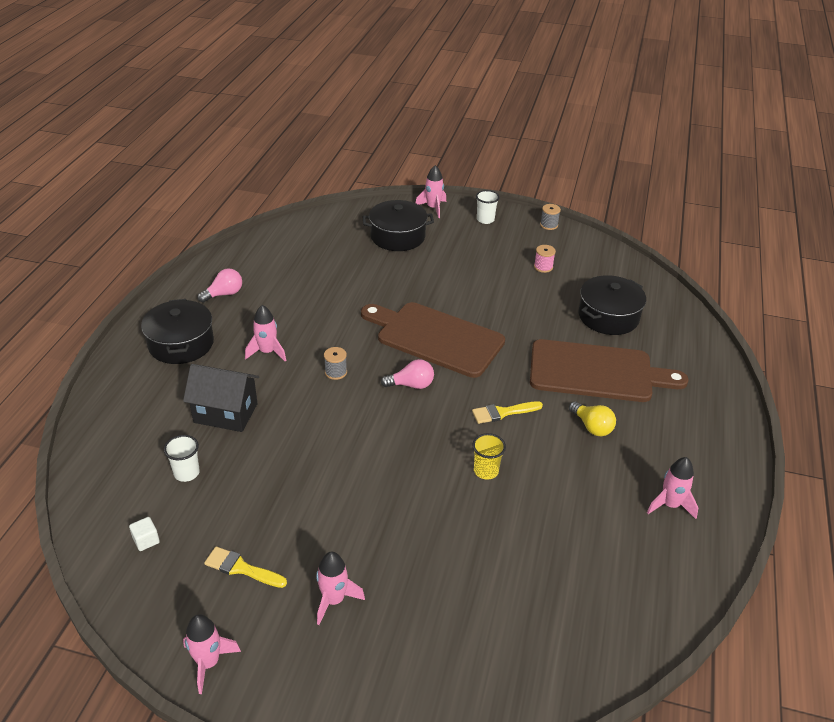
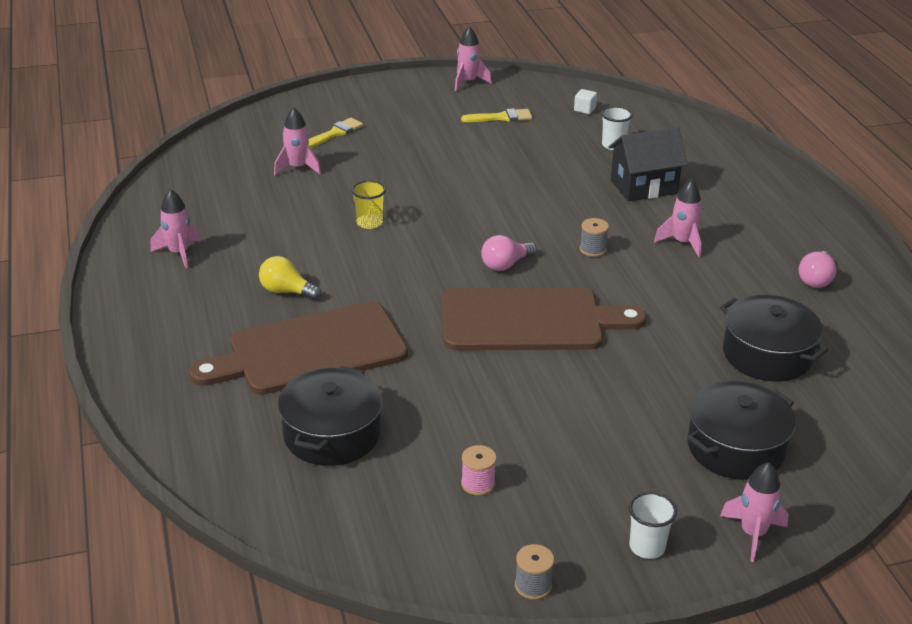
camera: 150 degrees right, 5 degrees down
(181, 344) = (771, 220): black pot -> black pot (767, 355)
(334, 600) = (420, 123): pink rocket -> pink rocket (297, 167)
(503, 412) = (389, 273): yellow brush -> yellow brush (335, 133)

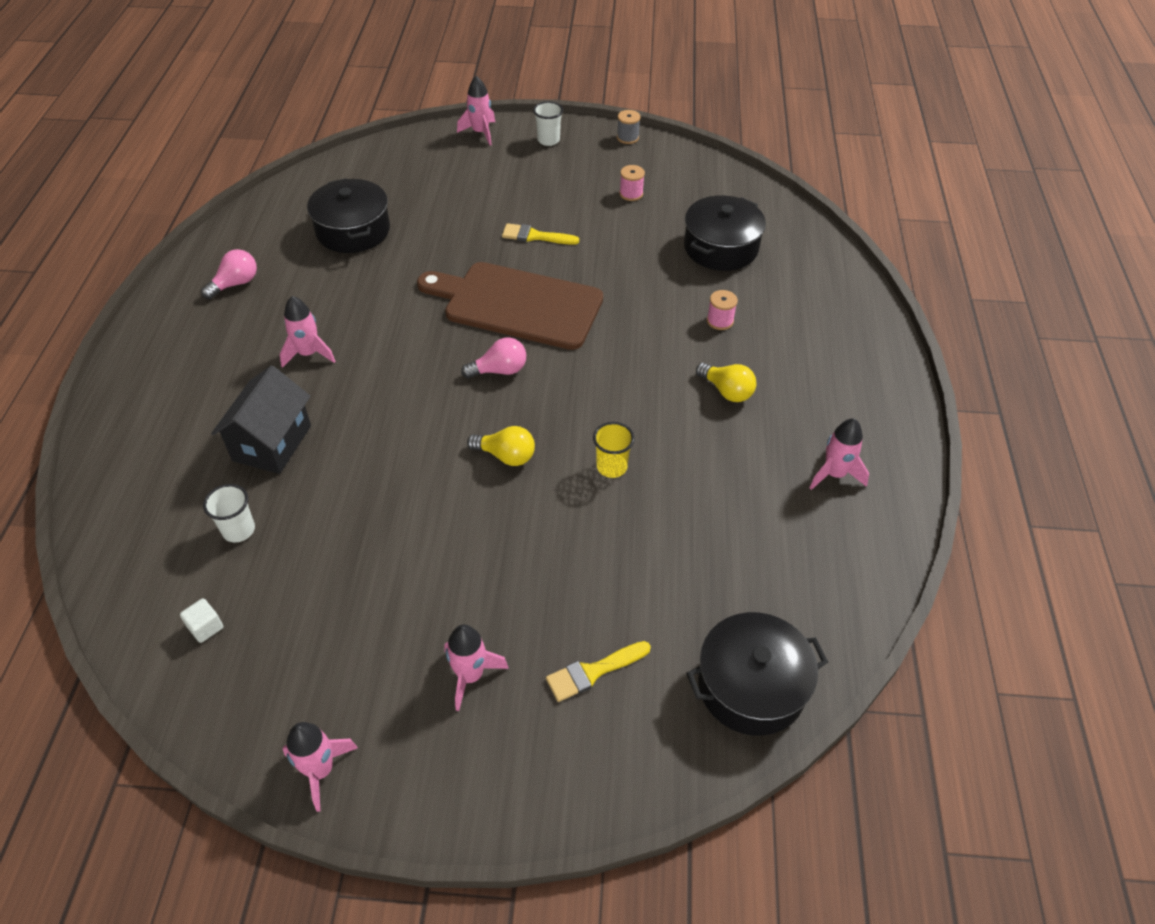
camera: 160 degrees left, 15 degrees up
(297, 167) = (668, 599): pink rocket -> pink rocket (470, 676)
(310, 350) = (720, 321): brown cutting board -> pink spool
(458, 213) = (506, 456): none -> yellow light bulb
(501, 117) = (336, 642): yellow brush -> yellow brush (535, 236)
(593, 249) = (401, 368): grey spool -> none
(643, 187) = (272, 443): black house -> black house turned 75 degrees counterclockwise
(736, 447) = (443, 176): black pot -> black pot (751, 686)

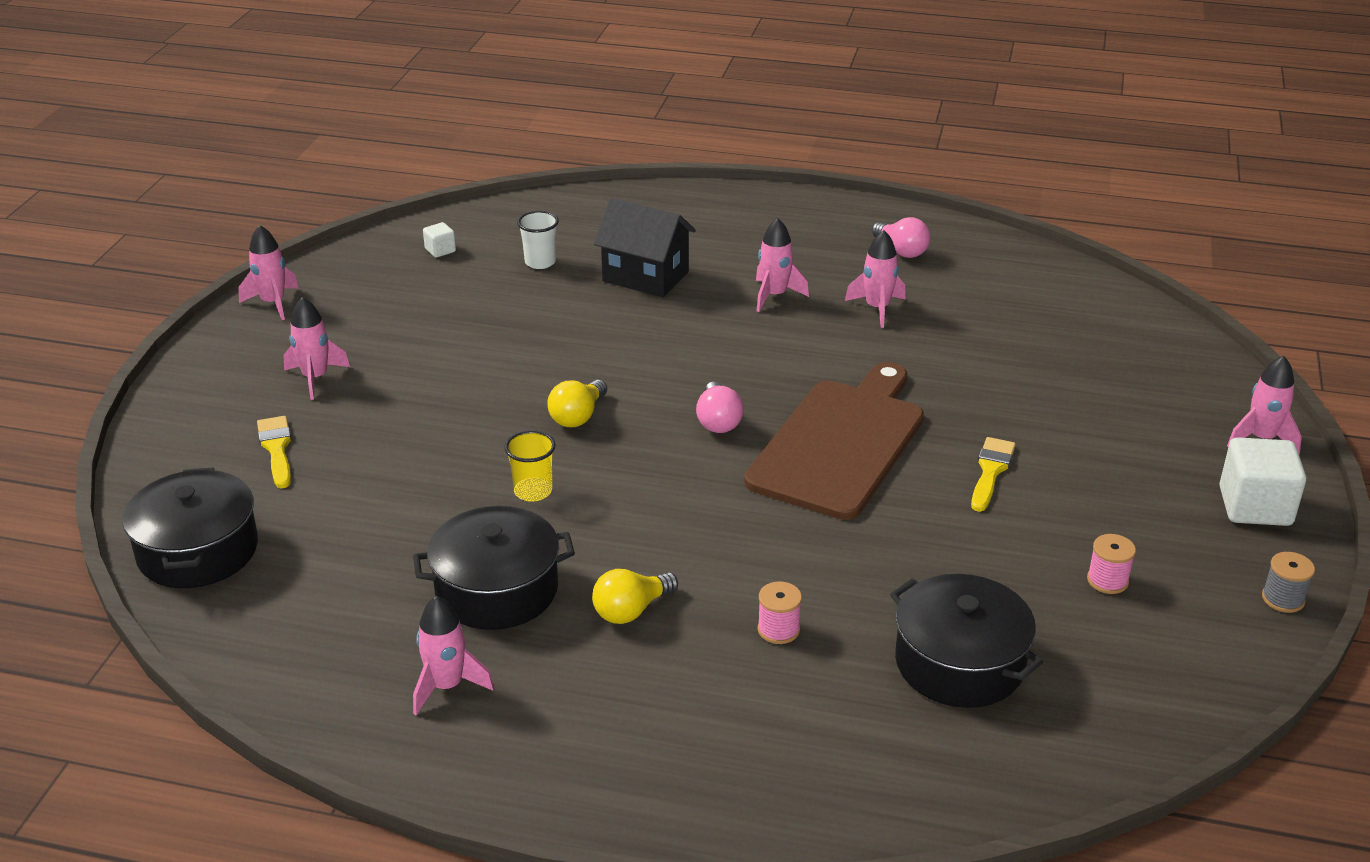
camera: 100 degrees right, 15 degrees down
(329, 294) = (877, 308): none -> pink rocket
(353, 230) = (1003, 325): black pot -> black pot (497, 590)
(548, 140) = (1255, 506): white cup -> white cube

